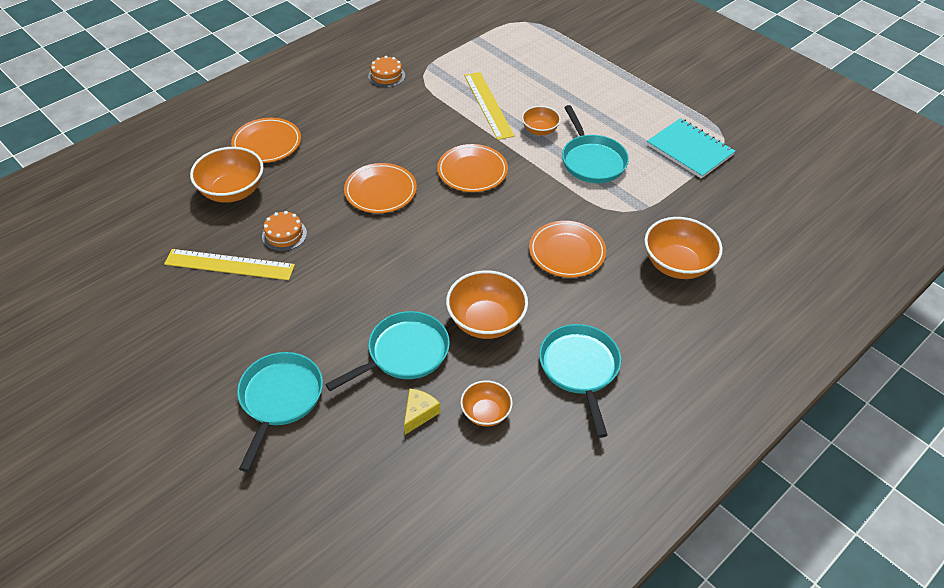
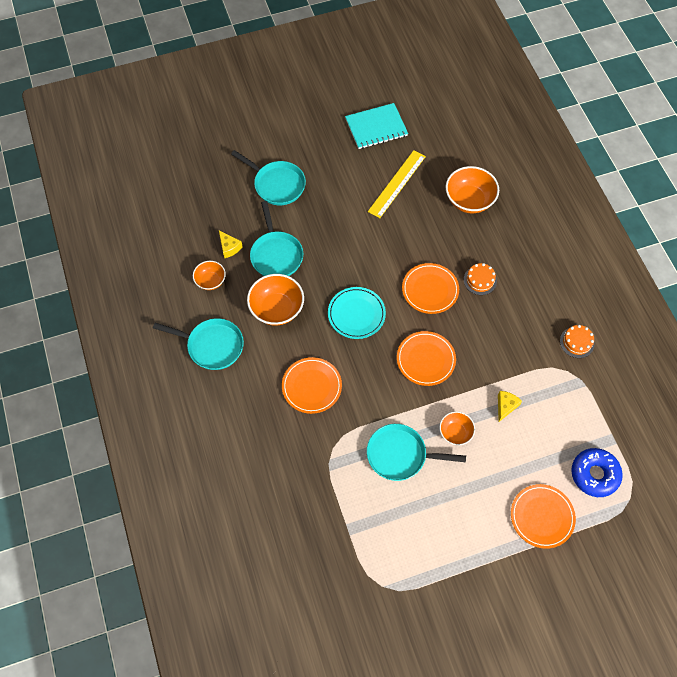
camera: 115 degrees right, 15 degrees up
(267, 143) = (516, 233): orange plate -> orange plate (542, 517)
(284, 235) = (411, 219): orange cake -> orange cake (480, 280)
(449, 243) = (356, 314): none -> turquoise plate
(488, 105) = (505, 406): yellow ruler -> yellow cheese
(517, 42) = (594, 474): none -> blue donut
(677, 264) = (263, 456): orange bowl -> none
(690, 150) = (379, 544): turquoise notebook -> turquoise notebook (376, 127)

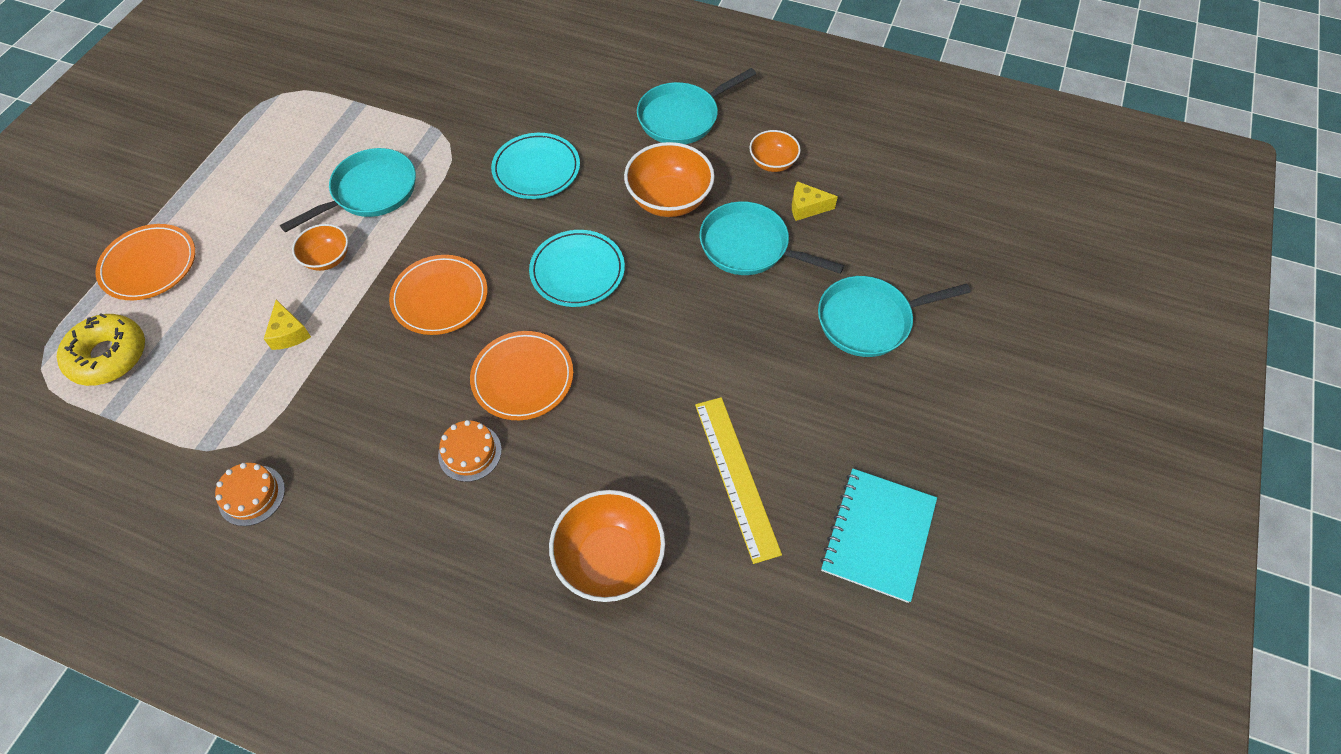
camera: 130 degrees right, 5 degrees down
(311, 386) = (536, 169): orange plate -> turquoise plate
(594, 474) = (109, 356): blue donut -> yellow donut

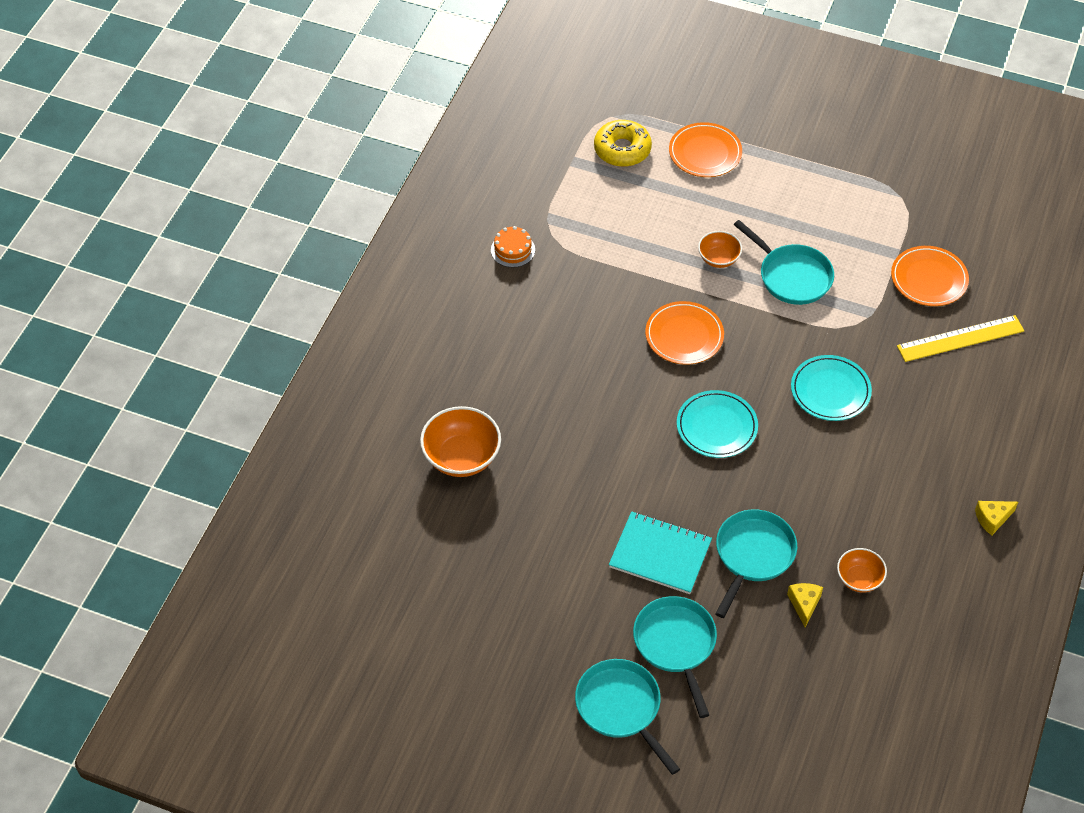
camera: 90 degrees right, 5 degrees down
(289, 333) = (646, 247): yellow cheese -> yellow cheese (992, 519)
(470, 452) = (545, 368): orange cake -> none
(522, 378) = (610, 396): orange plate -> orange plate (929, 279)
(669, 200) = (803, 493): orange bowl -> none
(682, 117) = (911, 504): turquoise pan -> turquoise pan (621, 708)
(736, 476) = (525, 537): yellow ruler -> yellow ruler (960, 338)
(878, 535) = (475, 630): turquoise notebook -> turquoise notebook (660, 554)

